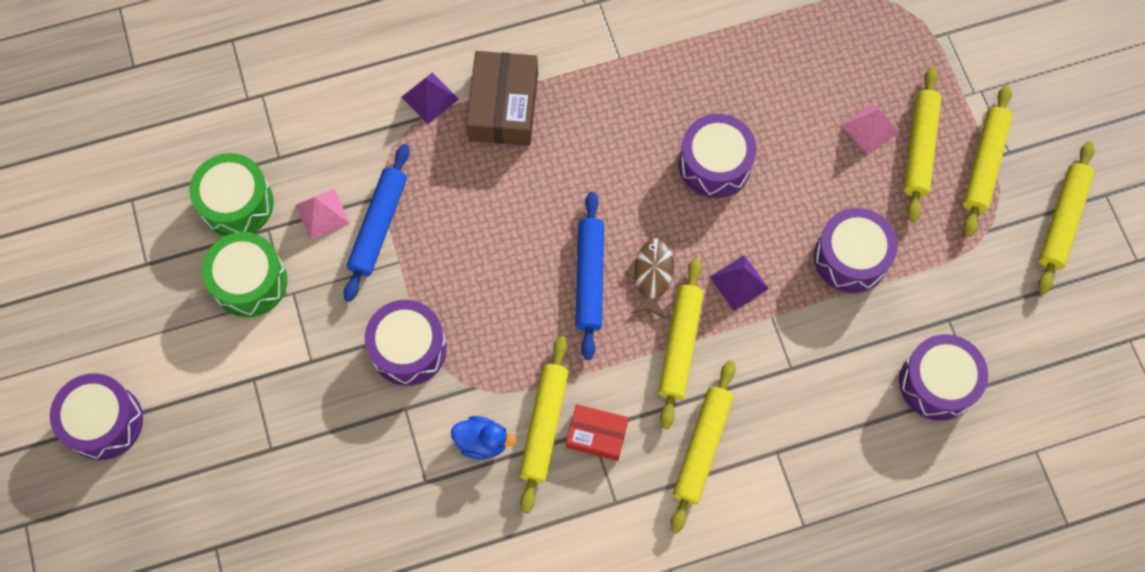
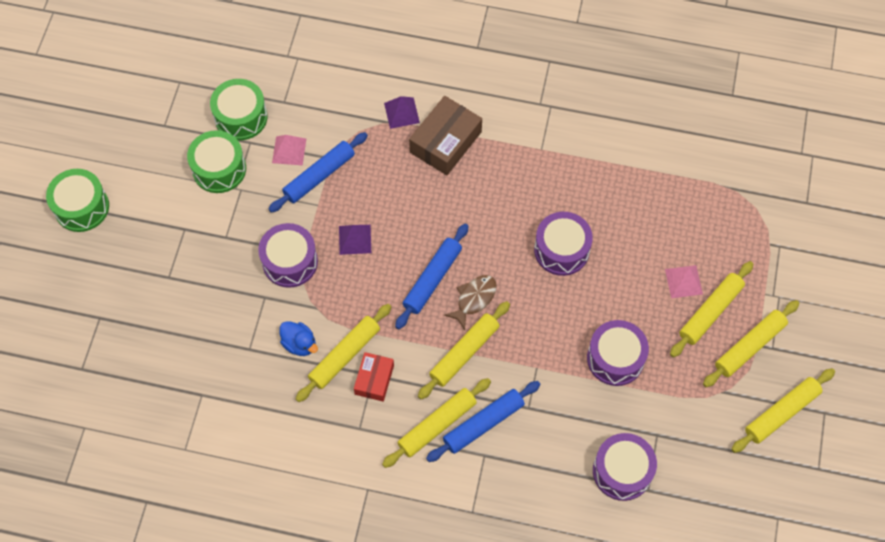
camera: 30 degrees right, 5 degrees down
(104, 422) = (81, 207): purple drum -> green drum
(596, 435) = (374, 379): red box -> red box turned 60 degrees clockwise
(739, 282) = (529, 334): purple pyramid -> purple pyramid (355, 239)
(753, 416) = (483, 423): none -> blue rolling pin

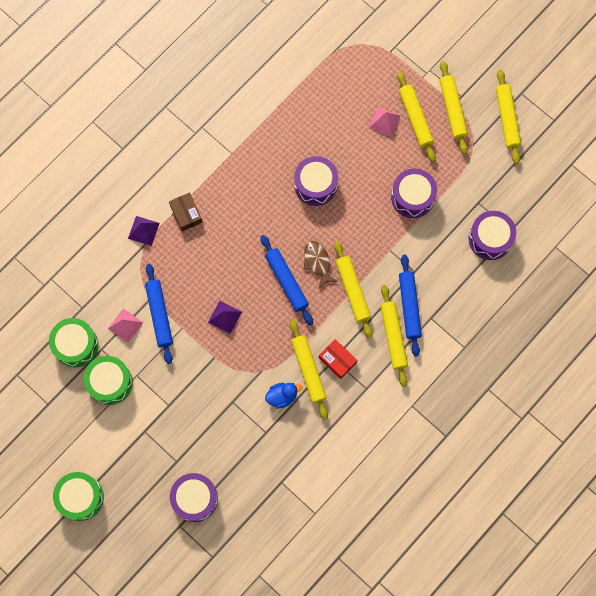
camera: 60 degrees left, 10 degrees up
(290, 262) = (215, 370): purple drum -> purple drum (195, 498)
(445, 142) = (186, 214): brown box -> brown box, size x0.60

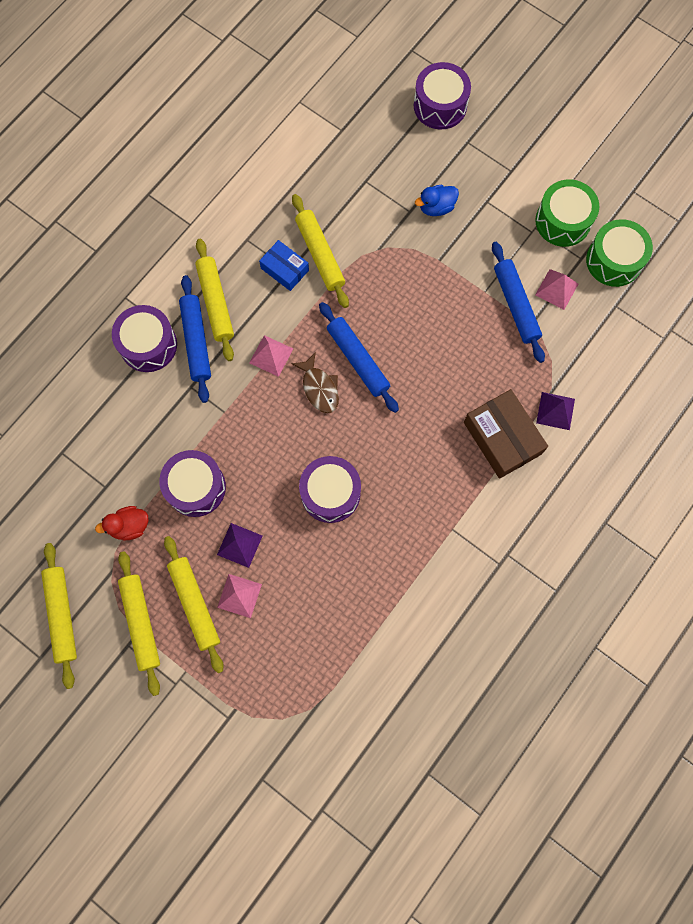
camera: 175 degrees right, 0 degrees up
(80, 497) = (572, 96): green drum -> none
(186, 214) = (502, 438): brown box -> brown box, size x1.65
(225, 317) = (432, 309): purple pyramid -> purple pyramid (239, 545)
(282, 396) = (349, 222): blue duck -> blue duck (436, 207)
(337, 360) = (284, 269): red box -> blue box
(352, 291) = (271, 355): yellow rolling pin -> pink pyramid
(460, 174) = (129, 526): none -> red duck
(490, 239) = (90, 438): purple drum -> purple drum (148, 345)

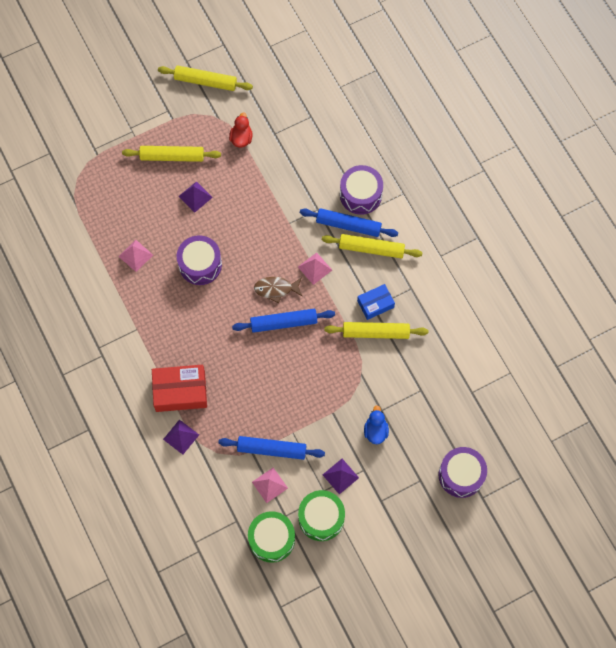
camera: 115 degrees right, 5 degrees down
(141, 623) = (177, 122): yellow rolling pin -> none
(196, 487) = (246, 186): purple drum -> none
(239, 595) = (163, 184): pink pyramid -> pink pyramid (135, 255)
(502, 438) = (180, 391): brown box -> red box
(506, 221) = (340, 476): none -> purple pyramid

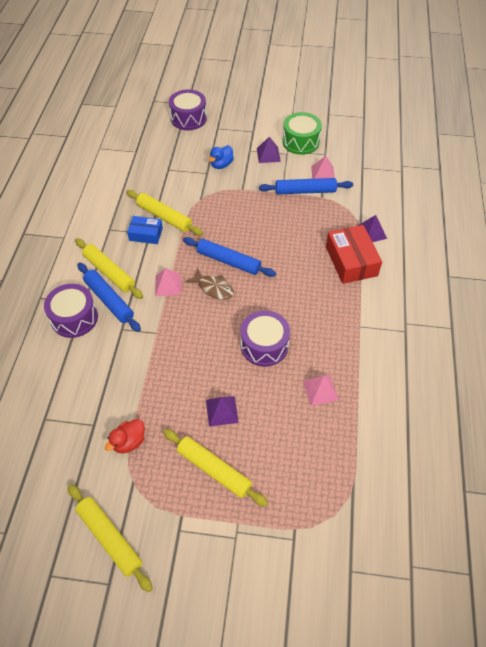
camera: 145 degrees left, 15 degrees down
(180, 391) = (351, 261): red box -> red box turned 45 degrees clockwise
(272, 449) = (305, 191): blue rolling pin -> blue rolling pin turned 45 degrees counterclockwise
(272, 539) = (344, 148): green drum -> none

